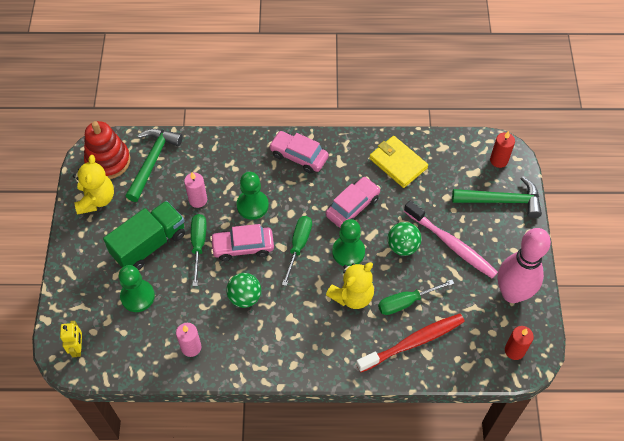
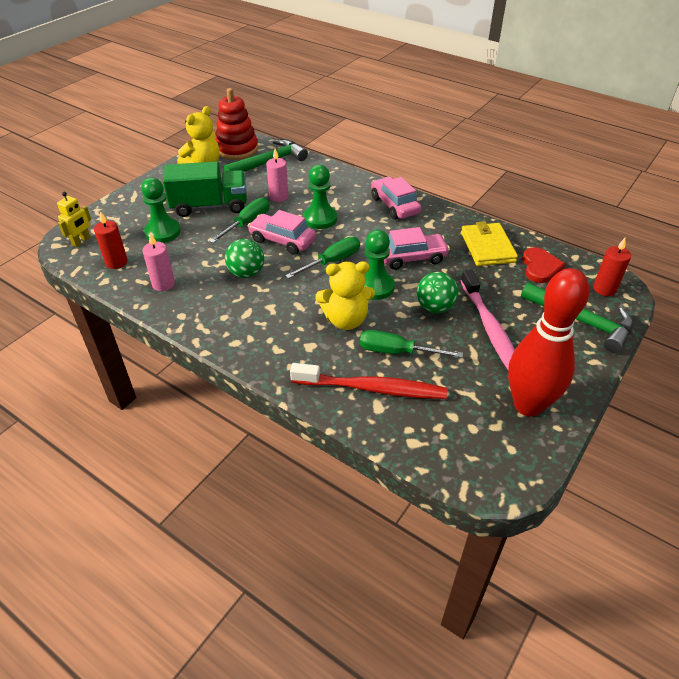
camera: 35 degrees right, 15 degrees down
(446, 163) = (540, 267): none -> red heart
(512, 293) = (528, 405): pink bowling pin -> red bowling pin
(514, 350) = (486, 459): red candle -> red candle (116, 262)

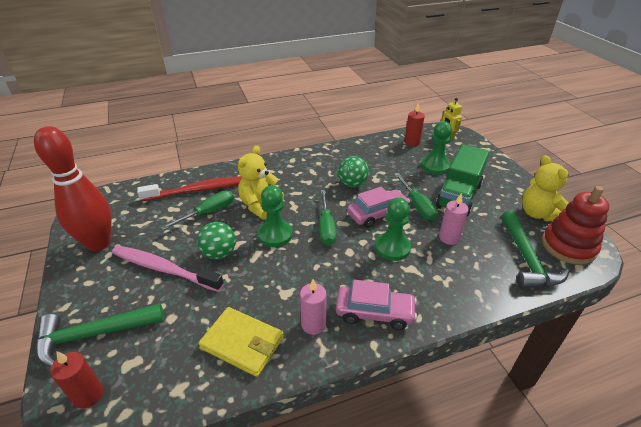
camera: 125 degrees right, 5 degrees down
(163, 284) = (372, 152): pink candle -> pink candle (313, 324)
(372, 388) = (198, 190): red toothbrush -> red toothbrush turned 150 degrees counterclockwise
(411, 257) = (285, 275): pink car -> none
(540, 267) = (173, 364): red heart -> none

